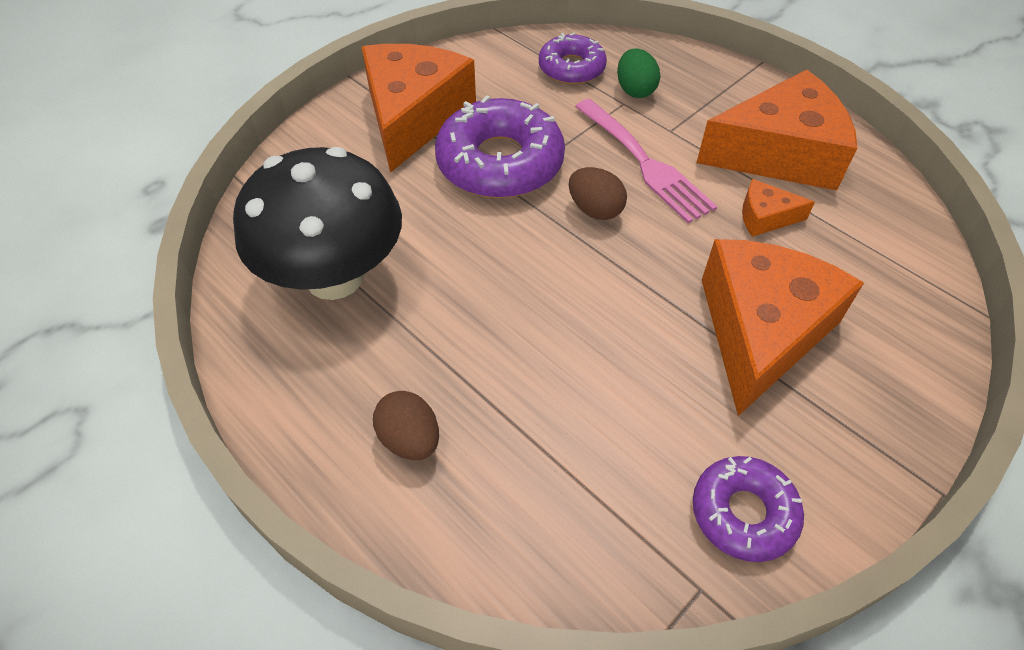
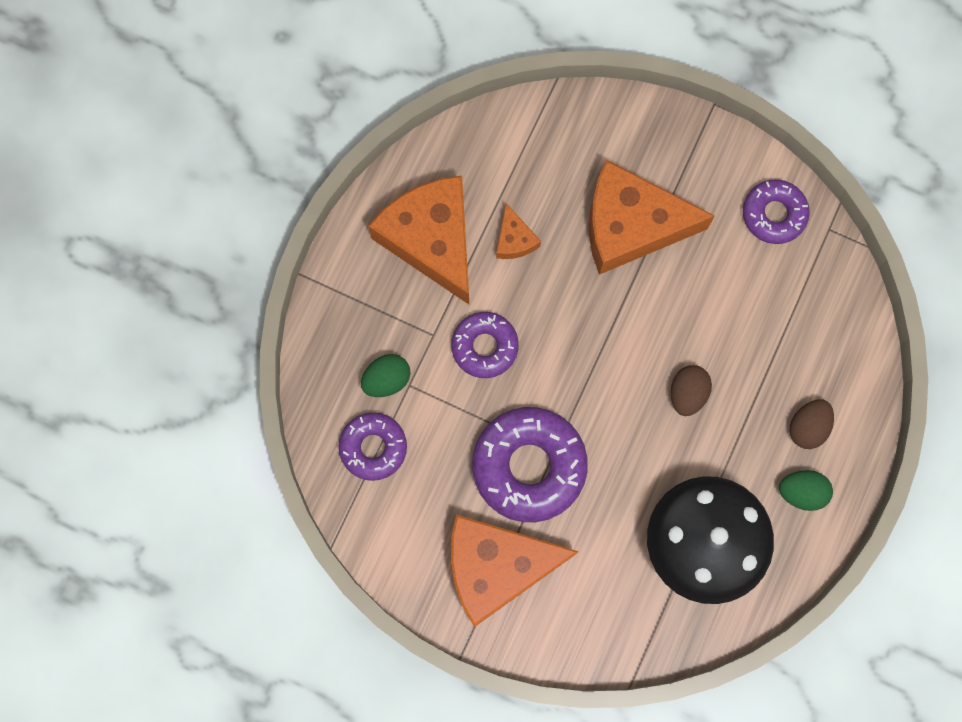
camera: 110 degrees left, 25 degrees up
(330, 400) = (801, 492): none -> green egg
(595, 210) = (555, 371): brown egg -> brown egg (687, 393)
(644, 163) = (484, 346): pink fork -> purple donut

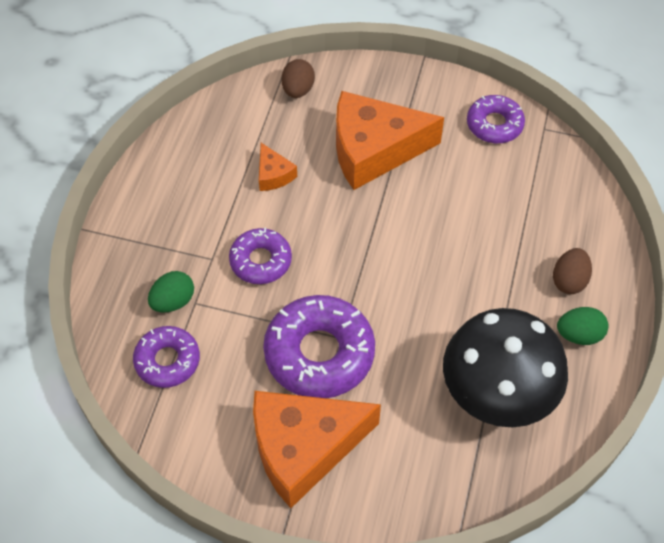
camera: 10 degrees left, 20 degrees down
(431, 240) = (199, 185): orange cheese -> none
(687, 393) = (453, 270): brown egg -> brown egg (298, 90)

